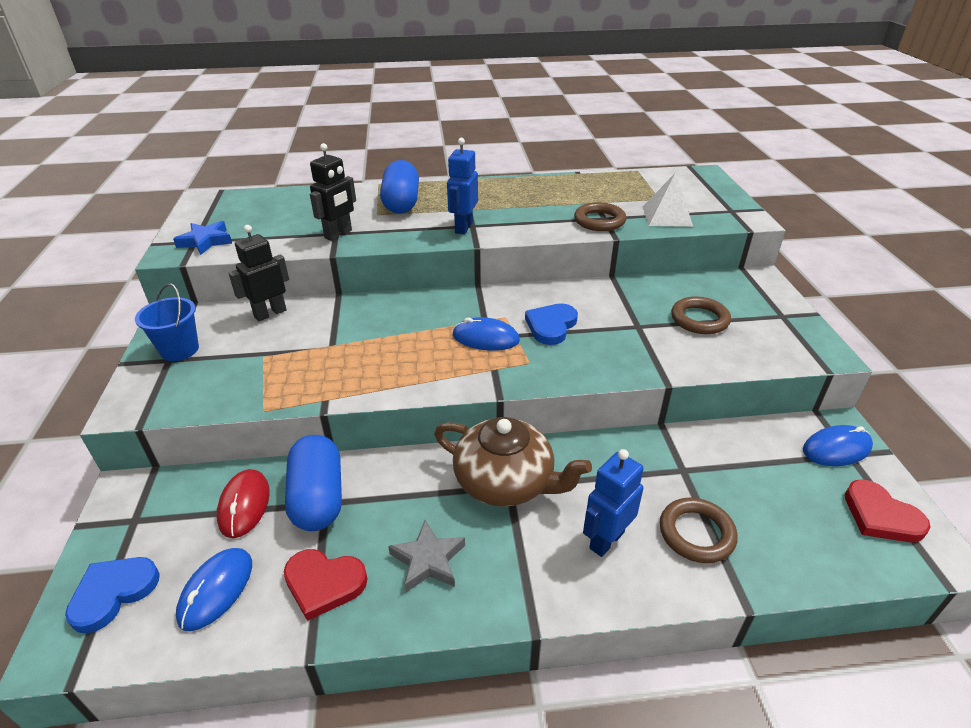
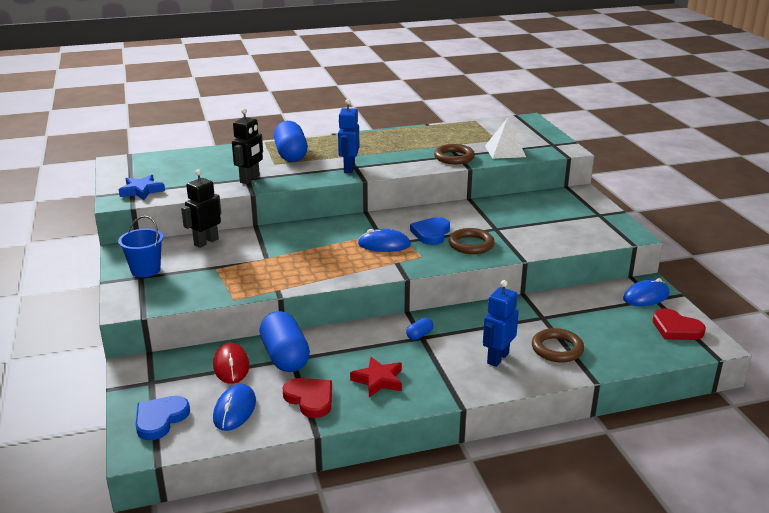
camera: 10 degrees left, 10 degrees down
(324, 583) = (310, 399): red heart -> red heart turned 135 degrees counterclockwise
(428, 560) = (378, 380): grey star -> red star
(506, 481) = (419, 335): brown teapot -> blue capsule
(699, 319) = (540, 221): brown ring -> brown ring (471, 245)

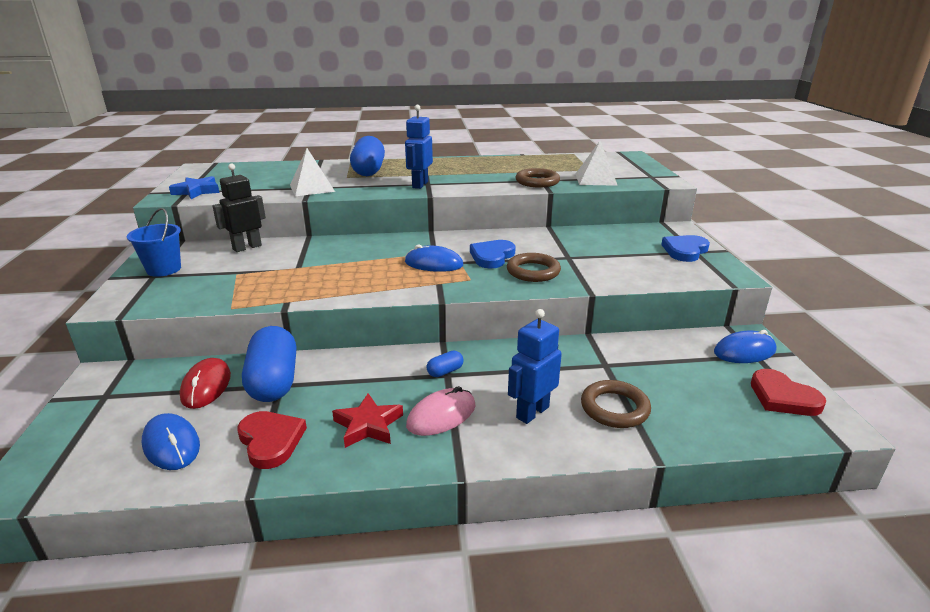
camera: 10 degrees right, 0 degrees up
(160, 419) = (76, 446): blue heart -> blue heart (685, 251)
(234, 410) = (171, 444): blue mouse -> blue mouse turned 60 degrees counterclockwise
(250, 179) = (312, 188): black robot -> white pyramid
(430, 367) = (441, 415): none -> pink mouse

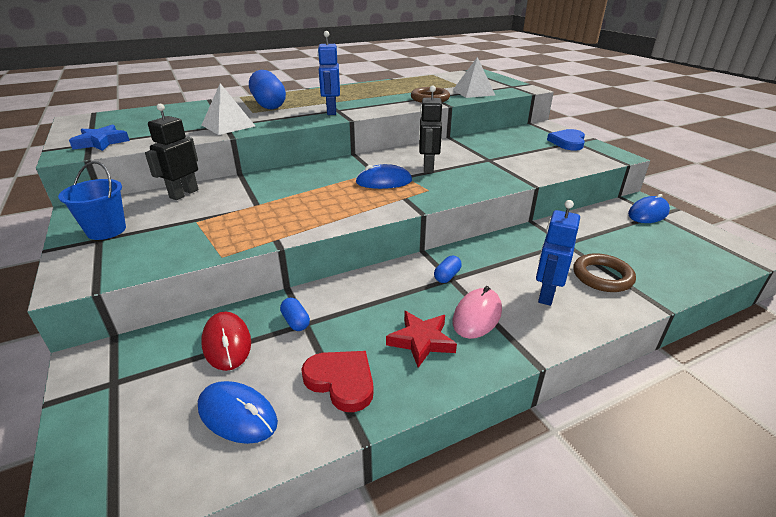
camera: 20 degrees left, 5 degrees up
(273, 381) = (295, 322): blue capsule -> blue capsule, size x0.43
(492, 256) = (428, 168): blue heart -> black robot
(533, 271) = (473, 175): brown ring -> none
(783, 397) = (701, 242): red heart -> none

